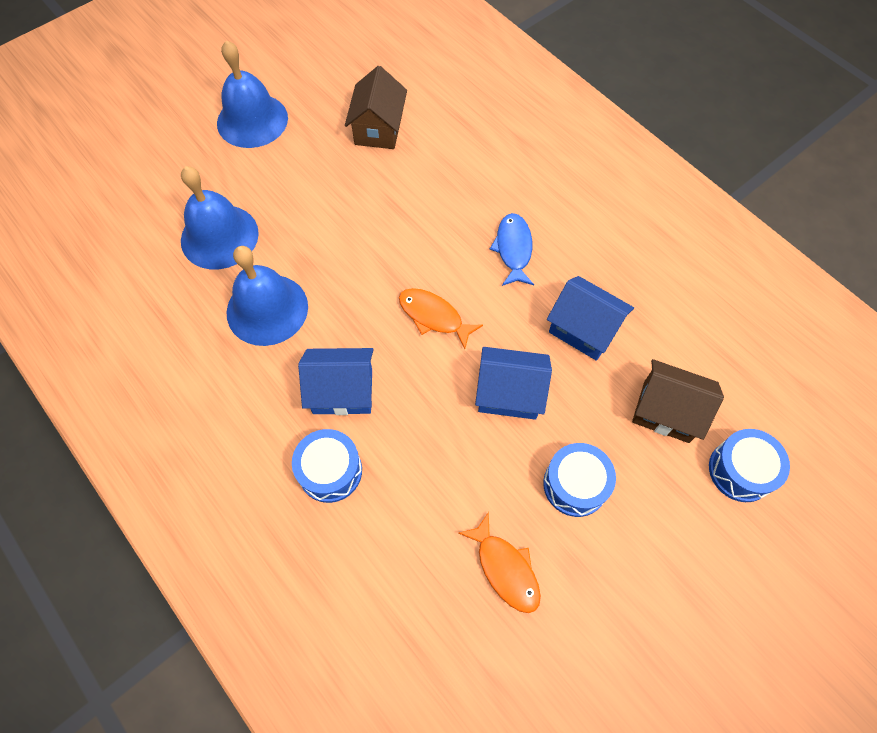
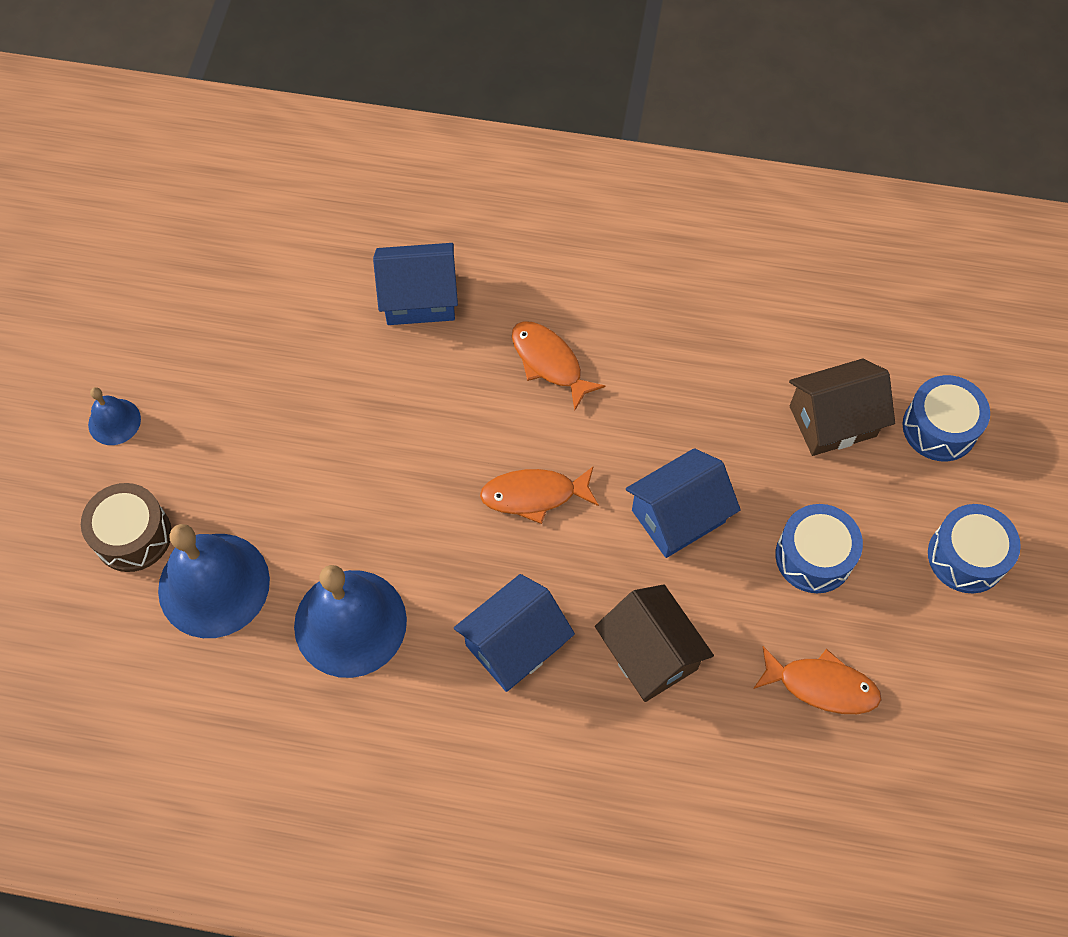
camera: 40 degrees left, 0 degrees up
(206, 182) = (133, 535): none -> brown drum
(252, 120) = (114, 421): blue bell -> blue bell, size x0.50
(330, 471) = (578, 733): blue drum -> blue drum (966, 556)
(378, 129) = (277, 328): brown house -> brown house (650, 654)
(513, 249) = (549, 362): blue fish -> orange fish
(584, 329) = (691, 396): blue house -> blue house (419, 298)

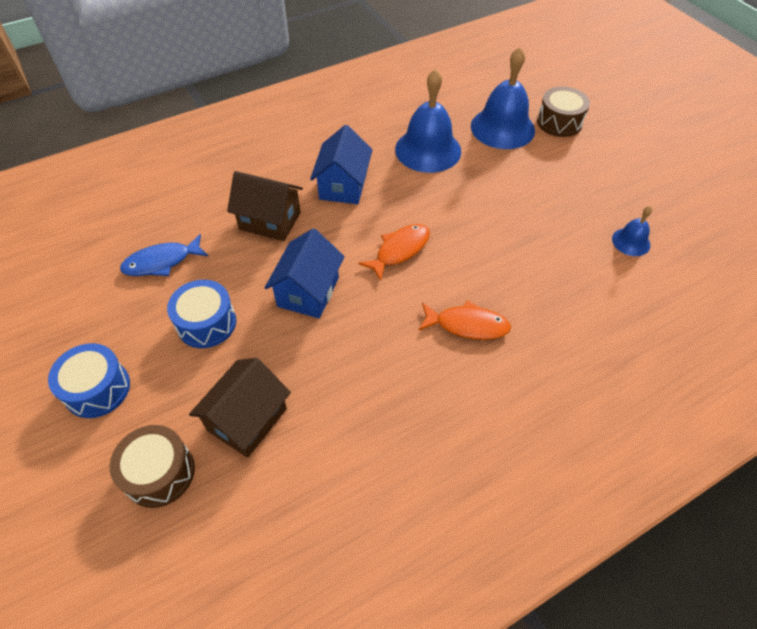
camera: 140 degrees right, 10 degrees down
(114, 421) = (633, 151): blue bell -> blue bell (631, 242)
(419, 298) = (584, 307): blue house -> none
(821, 685) = (162, 262): orange fish -> blue fish
(939, 428) = (159, 473): blue drum -> brown drum

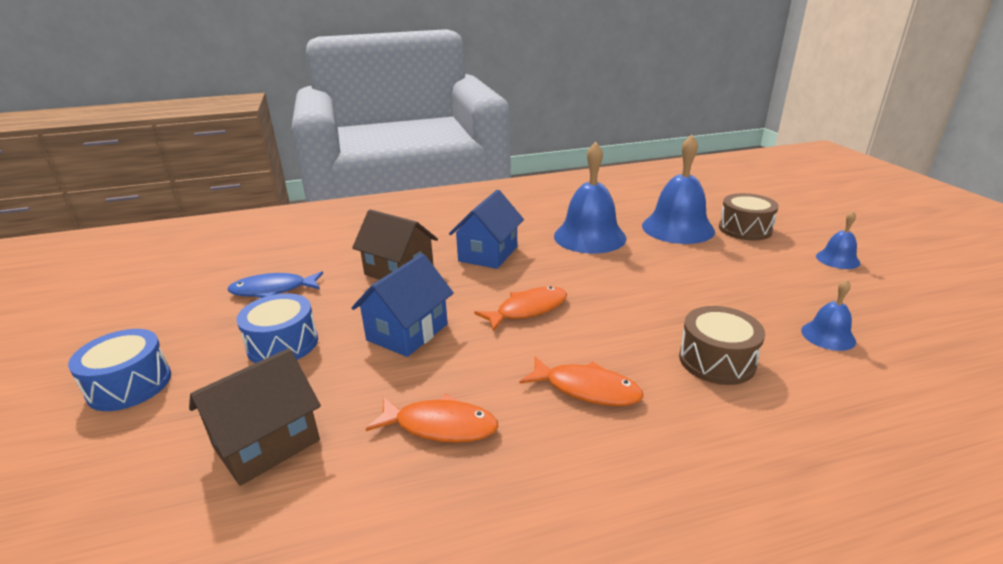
camera: 15 degrees right, 25 degrees down
(159, 473) = (127, 482): brown drum -> brown drum (716, 360)
(371, 378) = (440, 426): none -> orange fish
(635, 152) = (837, 259): none -> blue bell

